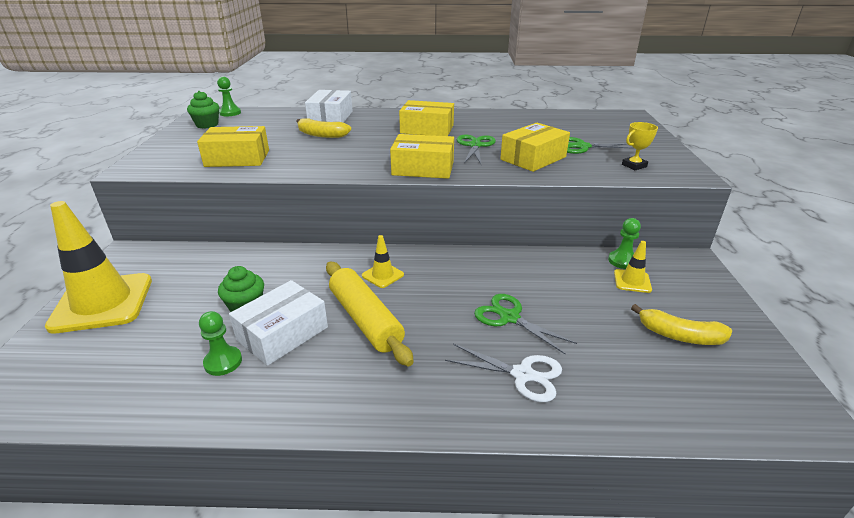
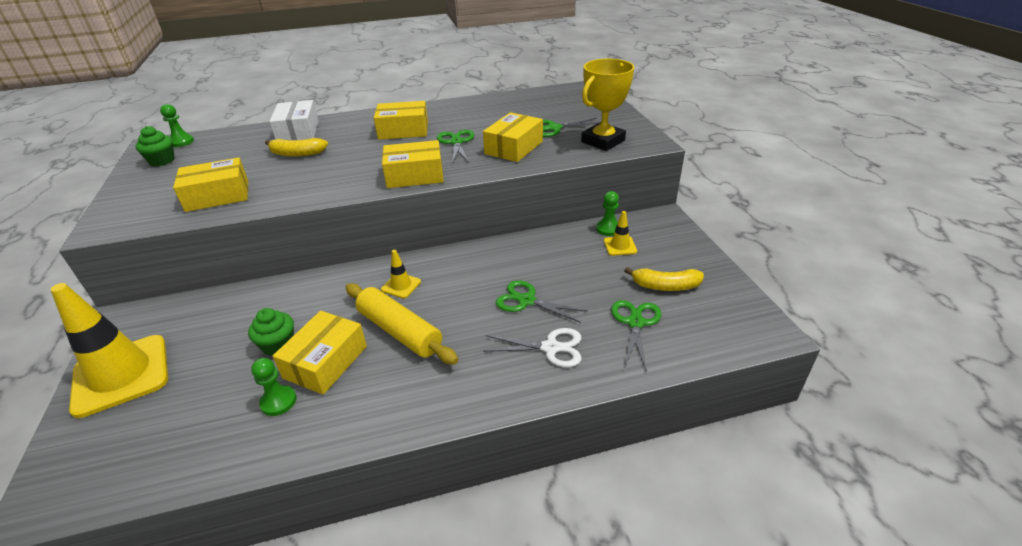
camera: 15 degrees left, 5 degrees up
(282, 333) = (326, 362): white box -> yellow box
(633, 369) = (635, 322): none -> green scissors
(634, 166) = (603, 141): yellow trophy -> yellow trophy, size x2.02

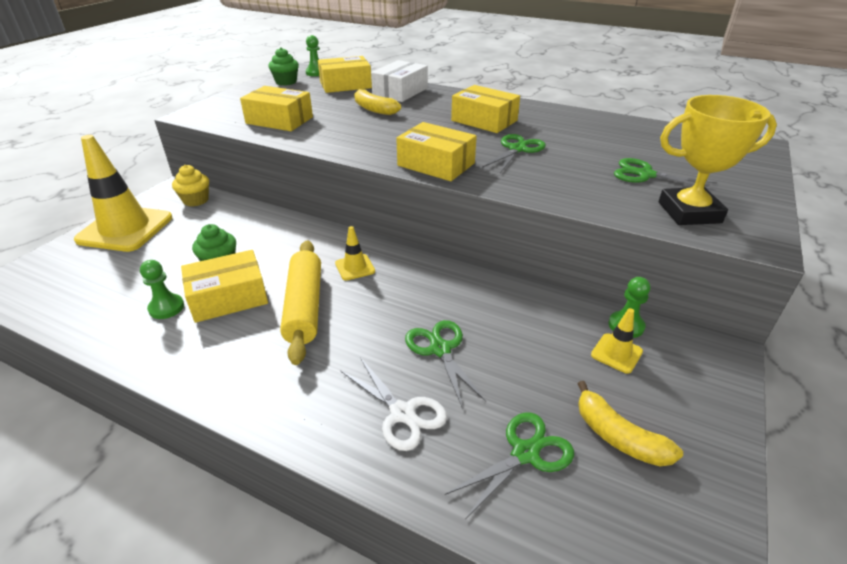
camera: 40 degrees right, 0 degrees up
(166, 313) = (196, 200): none -> yellow cupcake
(514, 147) = (569, 177): yellow box -> yellow box (345, 85)

